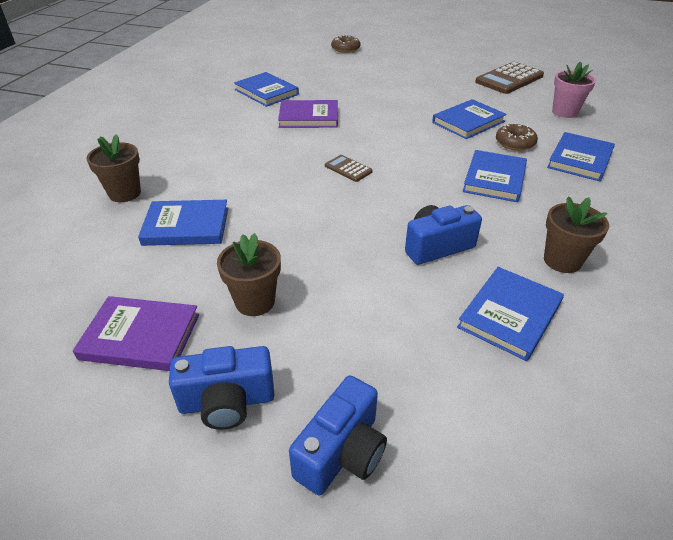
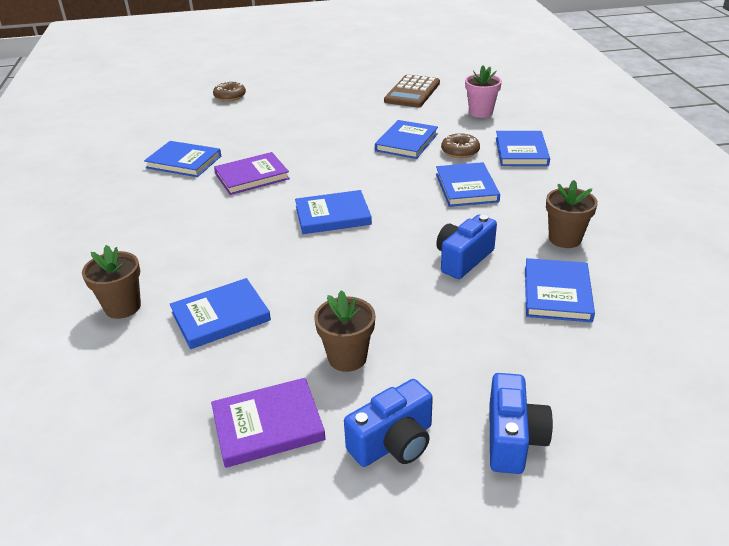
camera: 25 degrees left, 5 degrees down
(348, 169) = (333, 215): brown calculator -> blue book

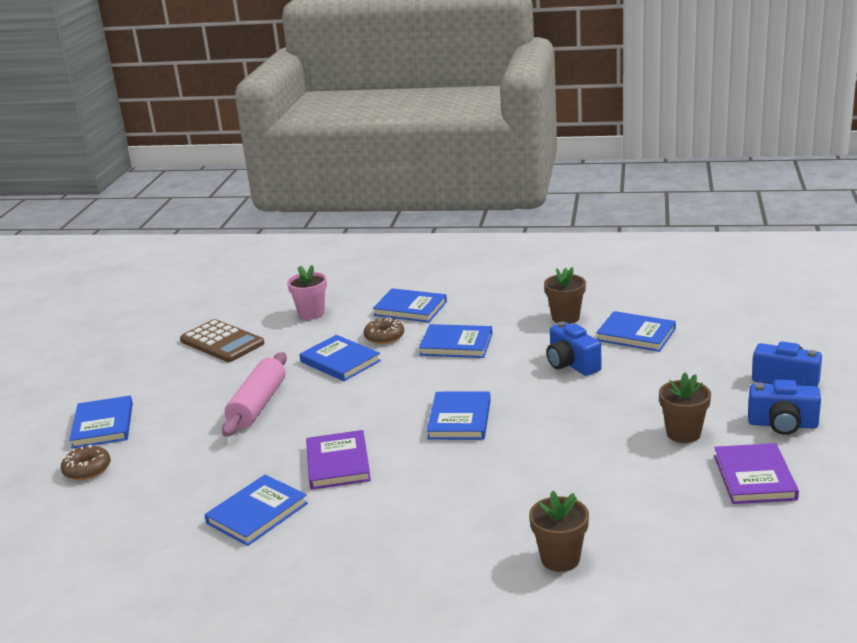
camera: 70 degrees left, 10 degrees down
(221, 316) = (602, 495): blue book -> blue book (103, 425)
(326, 127) = (258, 405): none -> pink rolling pin
(393, 443) = (782, 424): blue camera -> blue camera turned 120 degrees clockwise

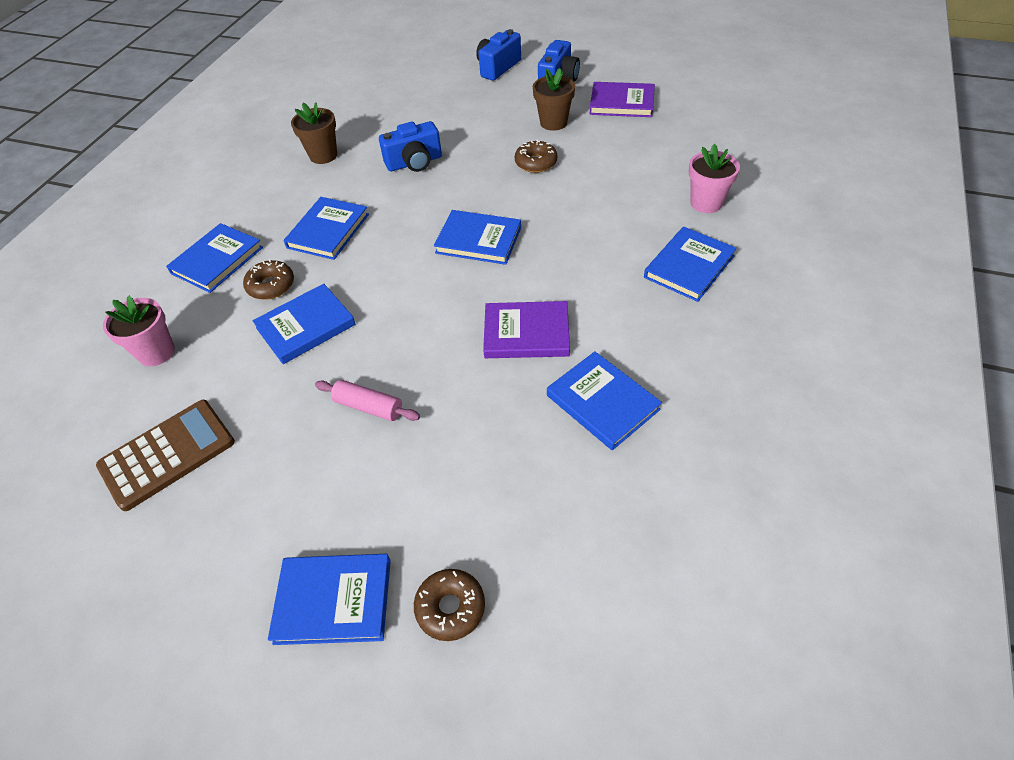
camera: 80 degrees left, 25 degrees up
(258, 405) = (368, 407): pink rolling pin -> pink rolling pin, size x0.60
(560, 559) = (706, 203): brown flower pot -> pink flower pot
(598, 433) = (536, 163): none -> brown donut
(636, 335) = (384, 122): blue book -> blue book (689, 266)

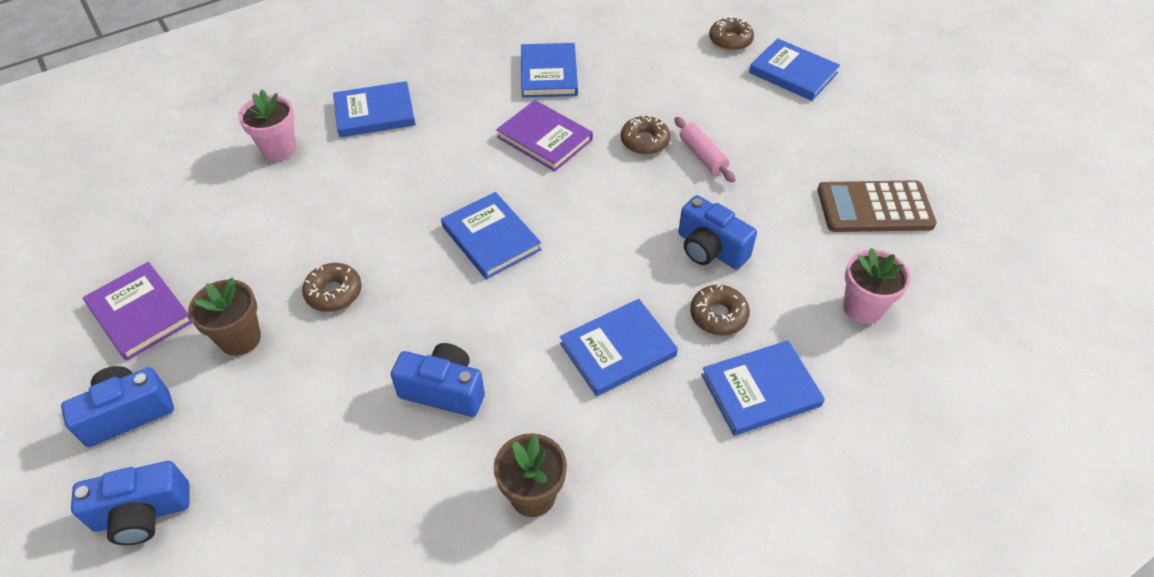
camera: 145 degrees left, 0 degrees up
(306, 326) = (710, 249): blue book -> blue camera
(435, 387) = (645, 141): none -> brown donut

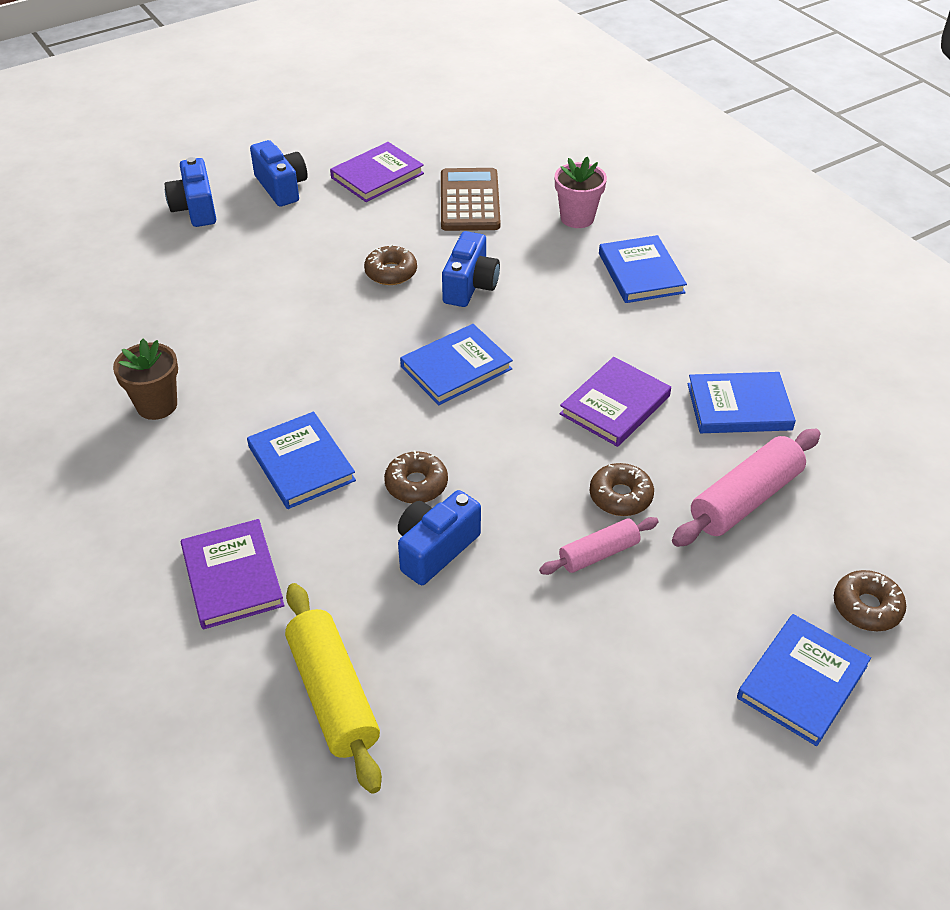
camera: 90 degrees right, 5 degrees down
(240, 339) = (345, 228): brown flower pot -> none
(444, 391) = (273, 346): blue camera -> blue camera (470, 286)
(643, 80) = (745, 499): none -> pink rolling pin
(718, 315) = (336, 549): brown donut -> brown donut (416, 484)
(760, 390) = (232, 577): blue book -> purple book
(862, 308) = (333, 694): pink flower pot -> yellow rolling pin
(874, 208) = (508, 742): brown calculator -> brown calculator (469, 201)

